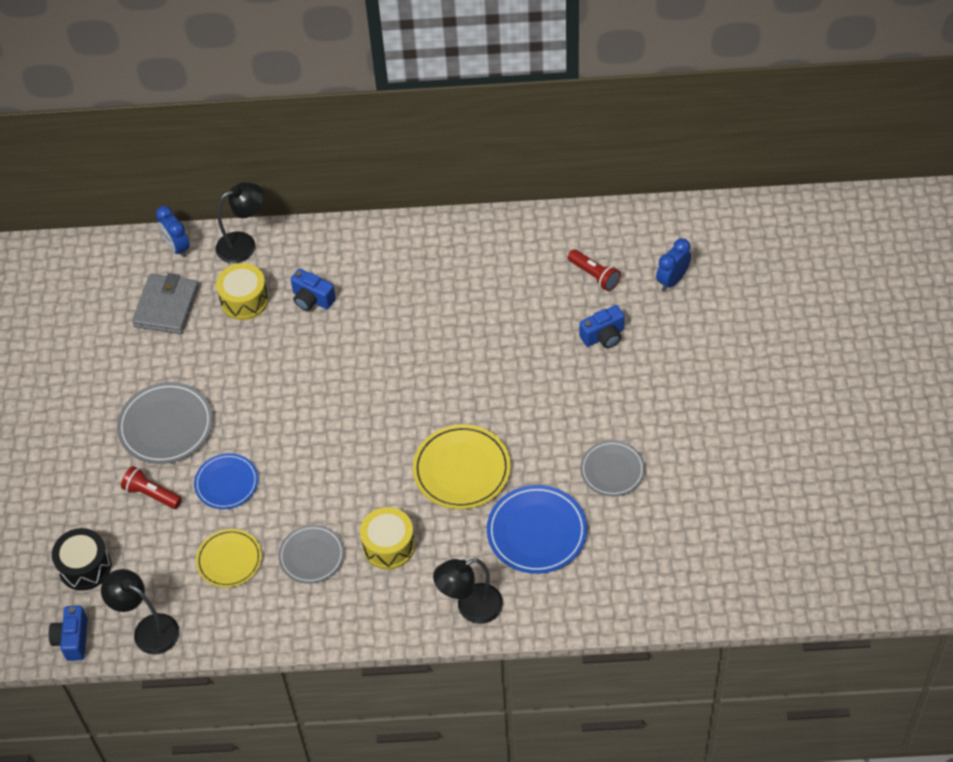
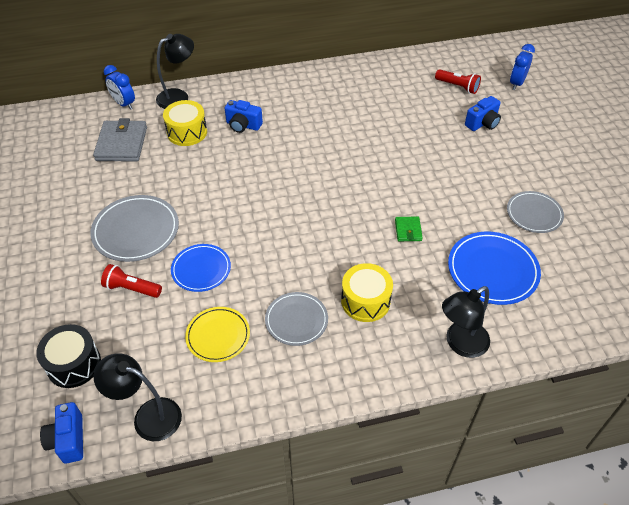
camera: 15 degrees left, 5 degrees down
(461, 469) = (408, 230): yellow plate -> green wallet

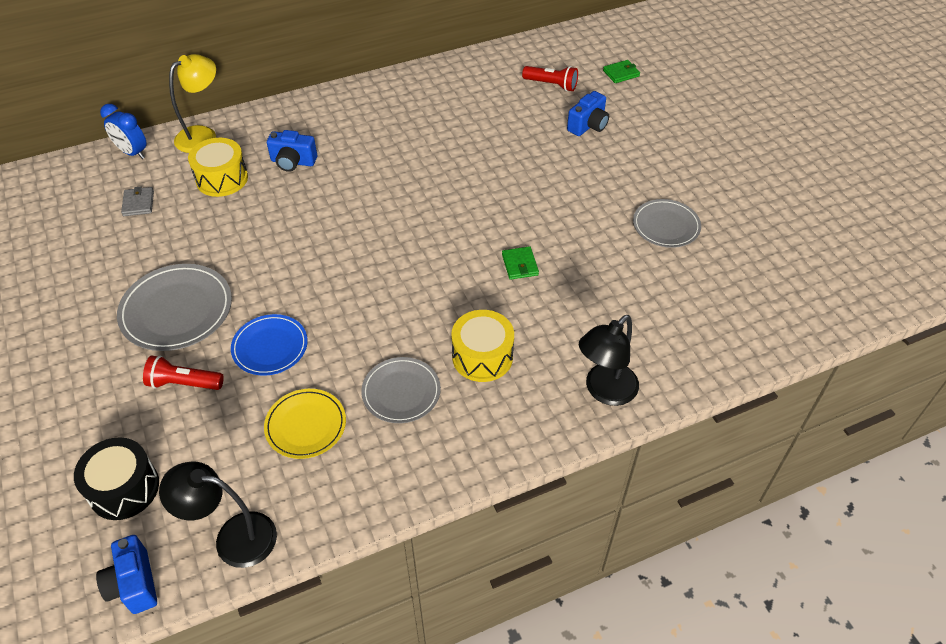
camera: 10 degrees left, 0 degrees up
(121, 144) = (138, 203): grey wallet -> grey wallet, size x0.50
(178, 96) = (203, 135): black lamp -> yellow lamp
(492, 270) = (628, 299): blue plate -> none
(516, 83) = (621, 73): blue clock -> green wallet

